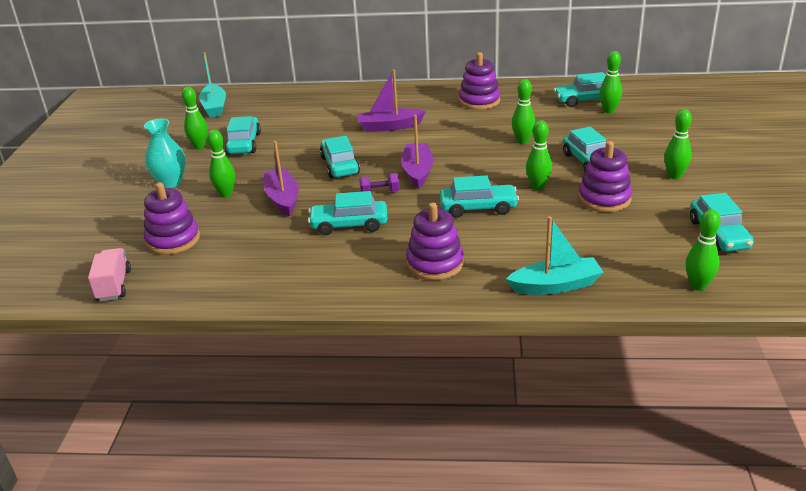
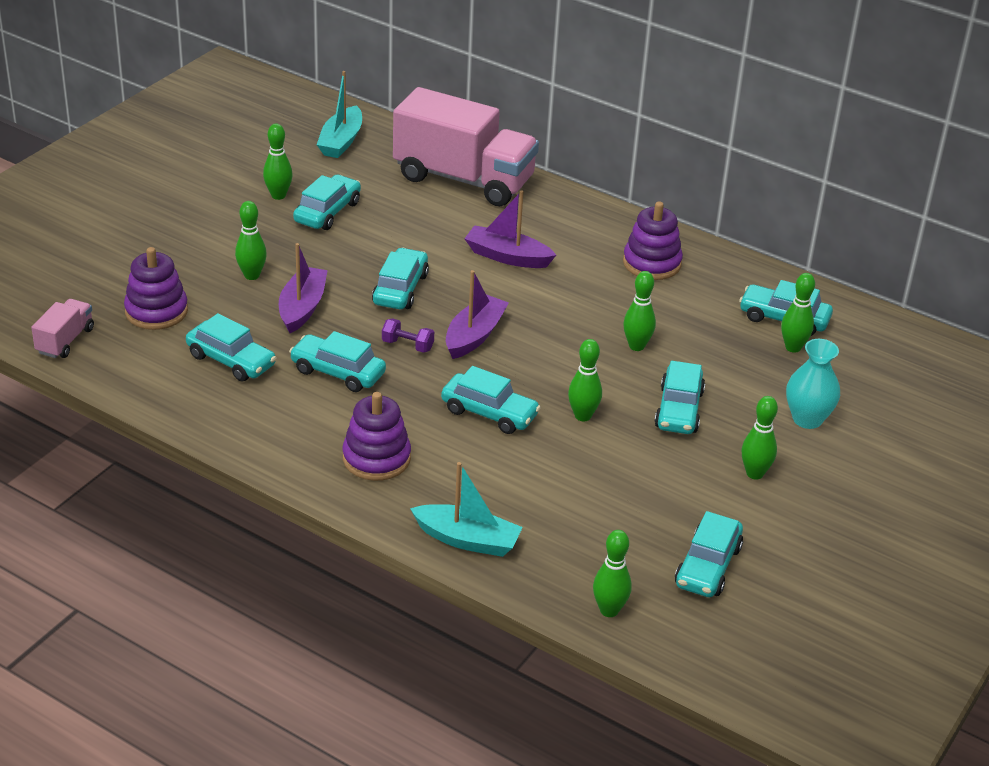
camera: 25 degrees right, 5 degrees up
(170, 183) = (210, 234): turquoise vase -> turquoise vase (807, 419)
(262, 247) = (231, 360): none -> turquoise car
(317, 100) = (463, 179): none -> pink truck
(604, 199) = (638, 465): purple stacking toy -> none

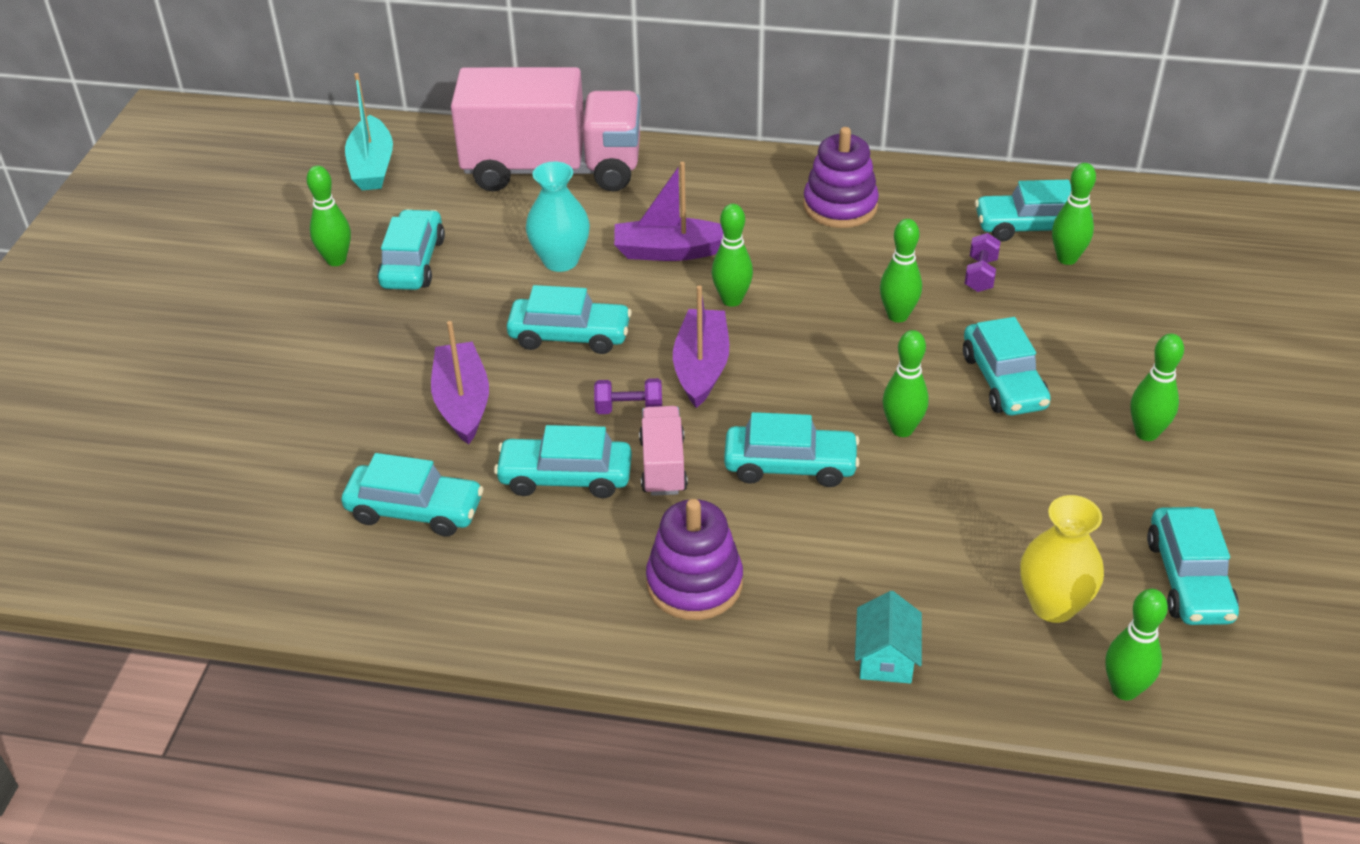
camera: 20 degrees left, 5 degrees up
(65, 341) = (165, 563): pink truck -> pink truck (663, 466)
(156, 311) = (270, 474): purple stacking toy -> none
(252, 275) = (368, 380): green bowling pin -> green bowling pin (732, 300)
(400, 289) = (570, 335): turquoise car -> turquoise car turned 105 degrees clockwise
(467, 540) = (886, 658): turquoise boat -> turquoise house
(601, 549) = (1053, 605): none -> yellow vase
(719, 338) = (980, 275): none -> purple dumbbell
(807, 419) = (1149, 342): turquoise vase -> turquoise vase (560, 261)

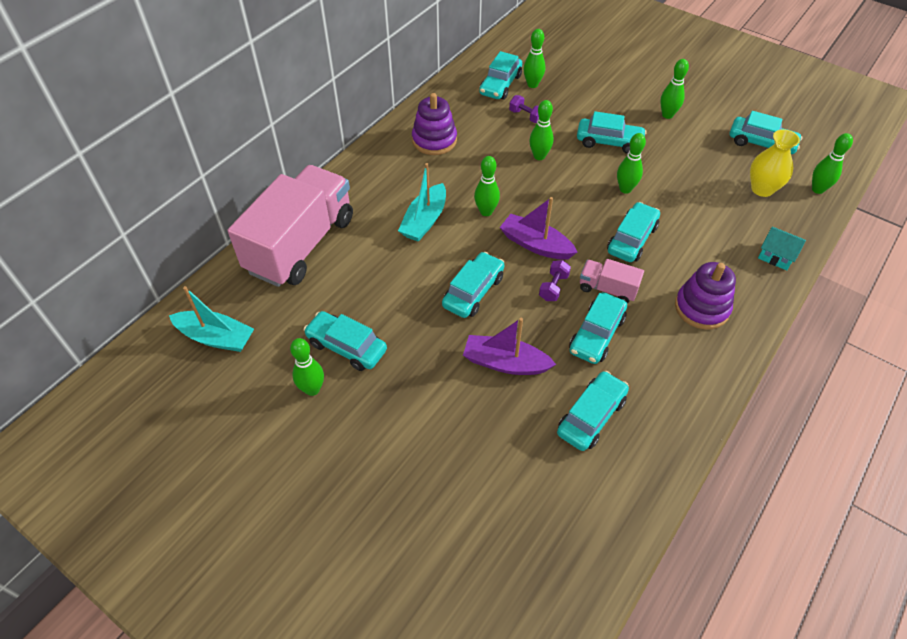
camera: 65 degrees left, 10 degrees up
(560, 261) = (398, 272): turquoise vase -> none
(671, 251) = (425, 220): purple boat -> turquoise boat

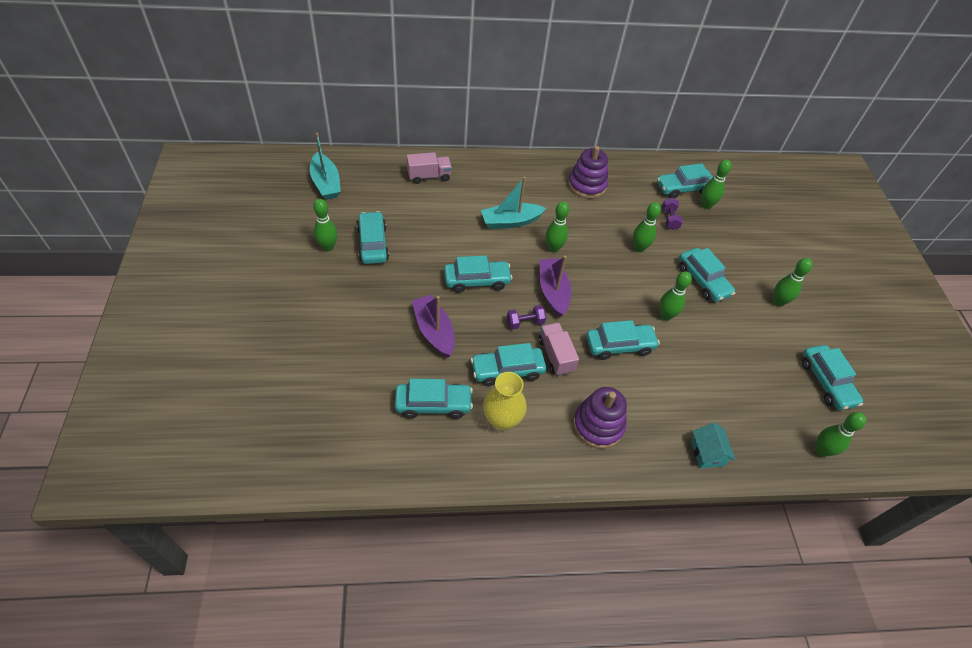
camera: 45 degrees right, 0 degrees up
(301, 245) = (429, 176): pink truck -> pink truck, size x0.44
(762, 189) = (772, 408): yellow vase -> yellow vase (502, 420)

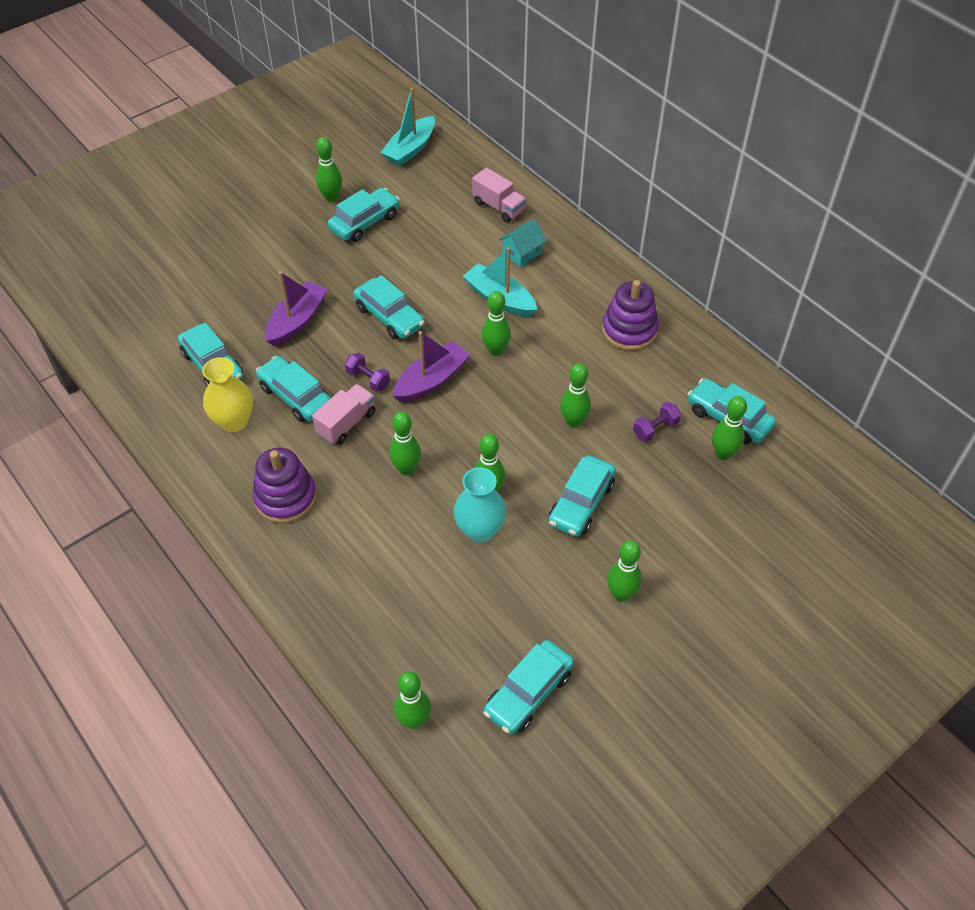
camera: 60 degrees right, 0 degrees up
(619, 345) = (406, 469): turquoise car -> green bowling pin
(694, 337) = (480, 530): none -> turquoise vase
(707, 453) = (323, 607): turquoise house -> turquoise house (522, 253)

